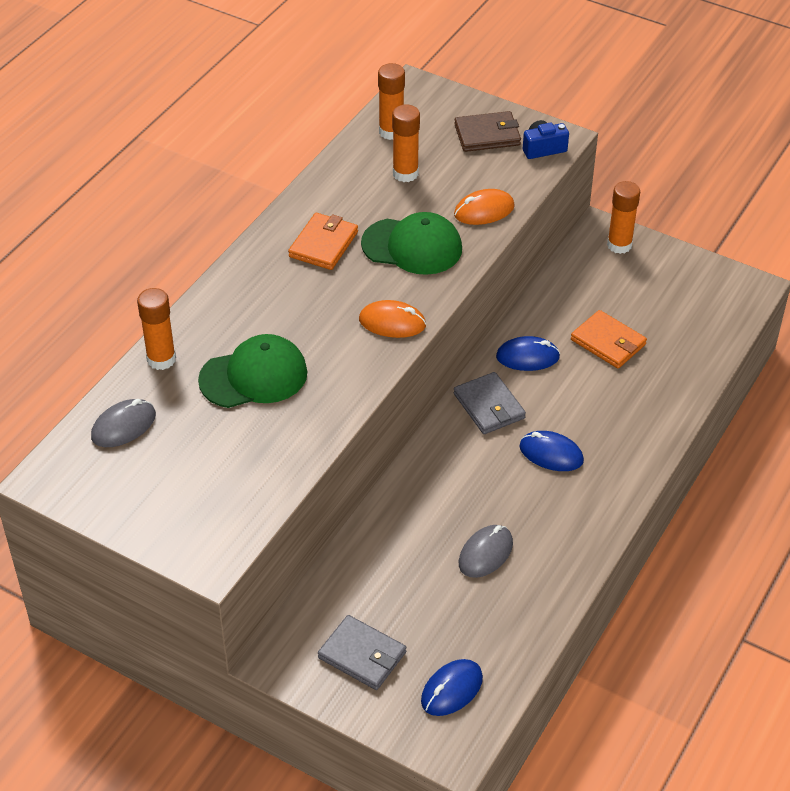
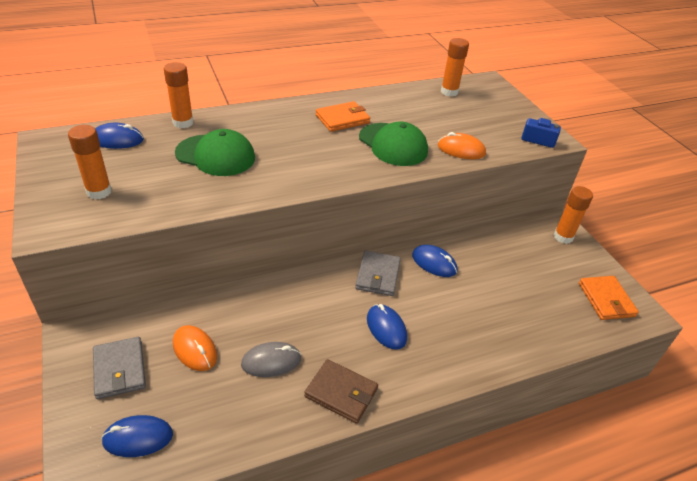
camera: 35 degrees right, 5 degrees down
(123, 426) = (117, 140): grey mouse -> blue mouse
(392, 322) = (330, 173): orange mouse -> orange mouse (195, 350)
(405, 173) = (433, 112): orange glue stick -> orange glue stick (99, 192)
(487, 135) = (508, 118): brown wallet -> brown wallet (341, 393)
(608, 342) = (498, 286): orange wallet -> orange wallet (606, 300)

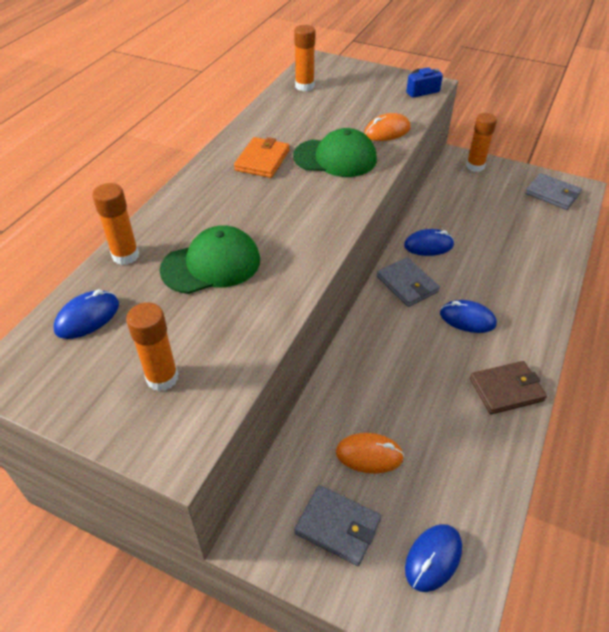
camera: 40 degrees left, 5 degrees up
(271, 361) = (433, 411): grey mouse -> none
(606, 300) = (552, 194): orange wallet -> grey wallet

